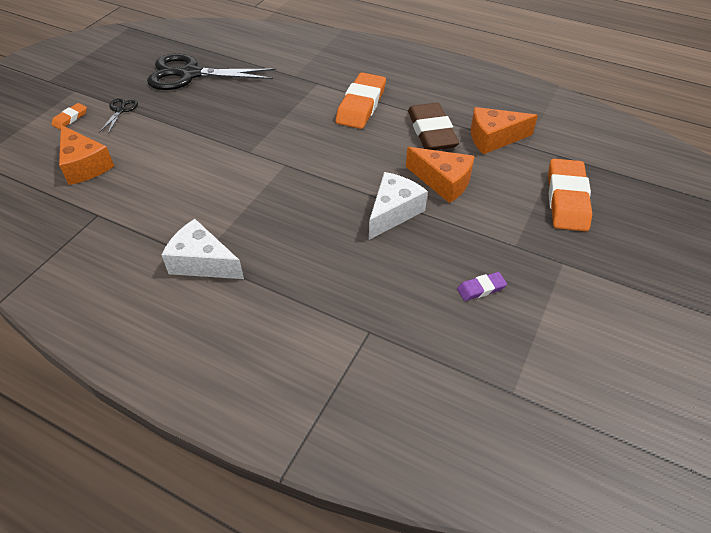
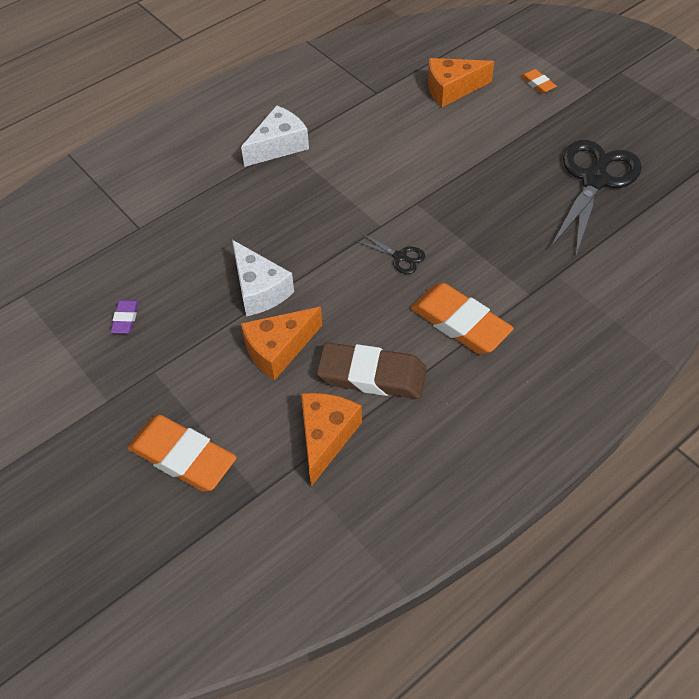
camera: 115 degrees right, 5 degrees up
(120, 110) = (537, 118): black scissors -> black scissors (400, 257)

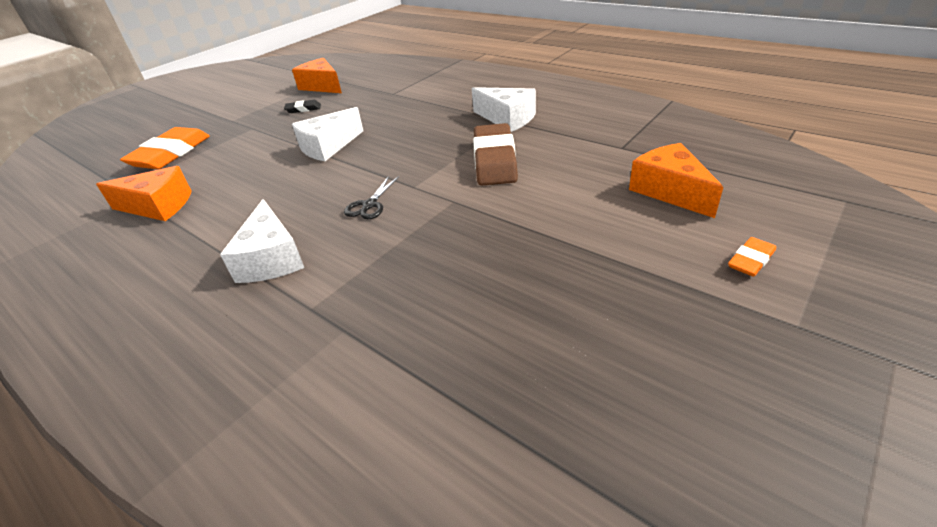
camera: 80 degrees right, 15 degrees down
(125, 319) = (303, 109): purple eraser -> black eraser
(278, 349) = (260, 167): orange cheese -> orange cheese (322, 86)
(372, 375) = (217, 216): brown eraser -> brown eraser (495, 160)
(460, 323) = (271, 259): orange eraser -> white cheese
(594, 180) = (554, 352): black scissors -> none

